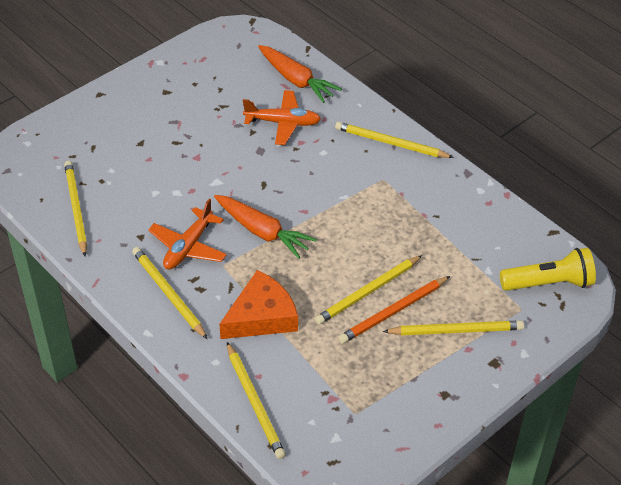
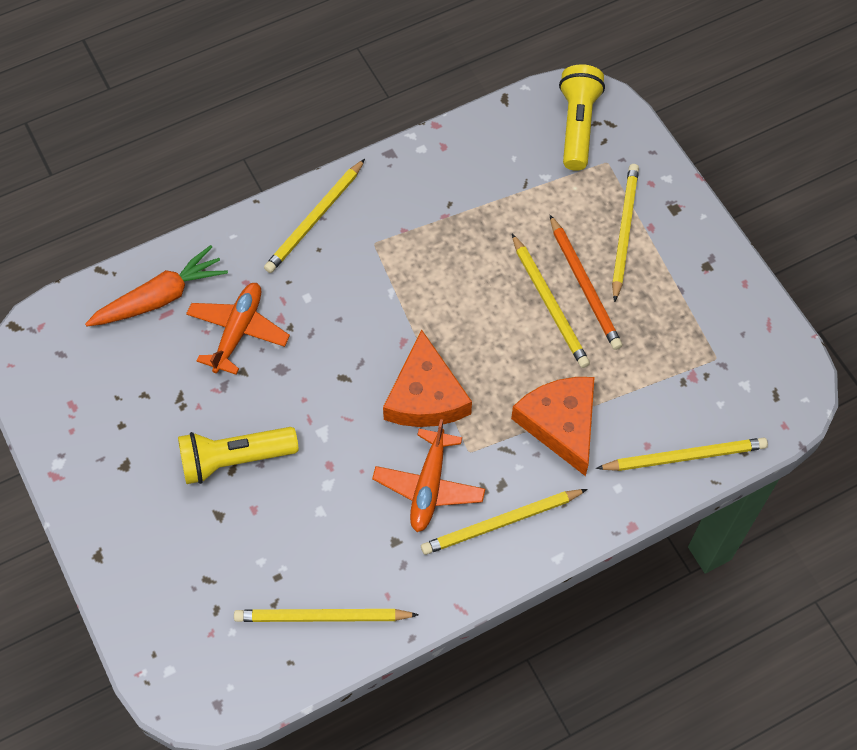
camera: 75 degrees left, 15 degrees up
(183, 142) = (235, 459): none -> yellow flashlight
(188, 247) = (429, 486): orange plane -> orange plane turned 60 degrees clockwise
(262, 232) = (425, 395): orange carrot -> orange cheese

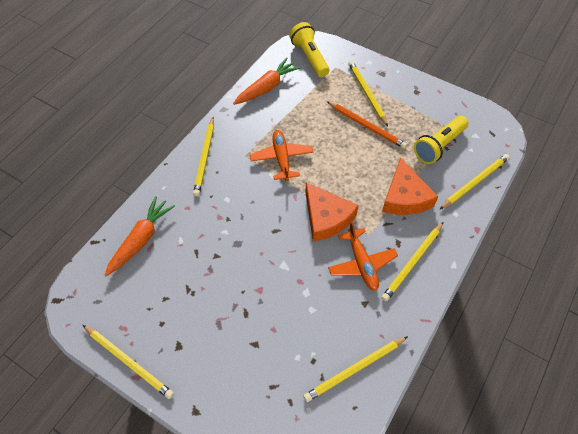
camera: 30 degrees left, 5 degrees down
(235, 459) = (243, 307): yellow flashlight -> yellow flashlight (439, 146)
(238, 331) = (199, 235): orange plane -> orange plane (281, 158)
(476, 147) = (267, 87): none -> orange carrot
(549, 303) = (356, 142): yellow pencil -> yellow pencil (128, 361)
(560, 424) = (405, 197): orange cheese -> orange cheese turned 135 degrees counterclockwise

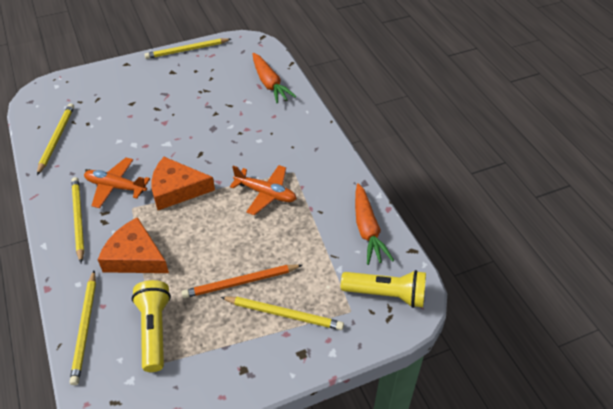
camera: 125 degrees right, 10 degrees down
(205, 157) = (315, 146): yellow pencil -> none

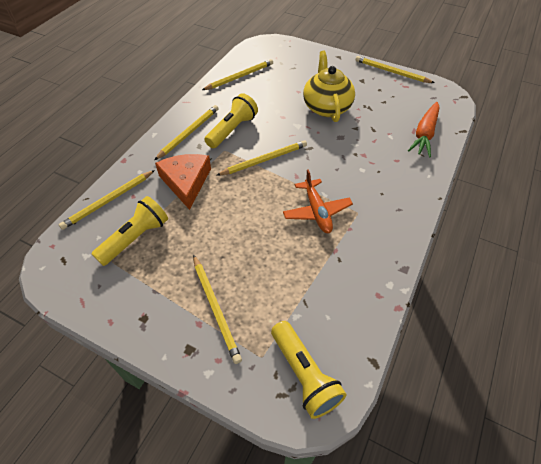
camera: 50 degrees right, 5 degrees up
(116, 187) = (232, 130): orange plane -> yellow flashlight
(171, 112) = (326, 107): none -> yellow teapot
(177, 189) = (264, 160): orange cheese -> yellow pencil
(241, 282) = (220, 258): orange pencil -> none
(367, 229) = (358, 308): orange carrot -> none

